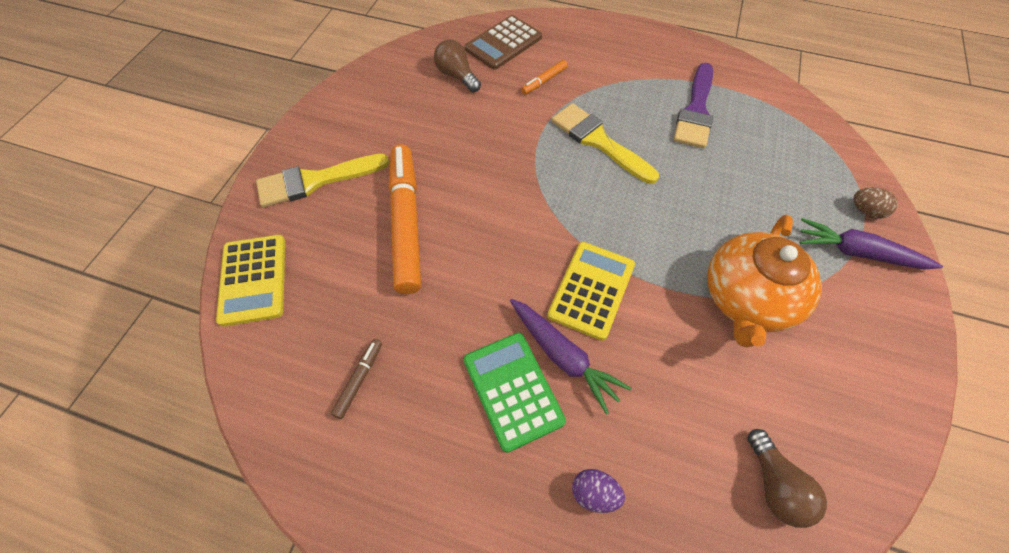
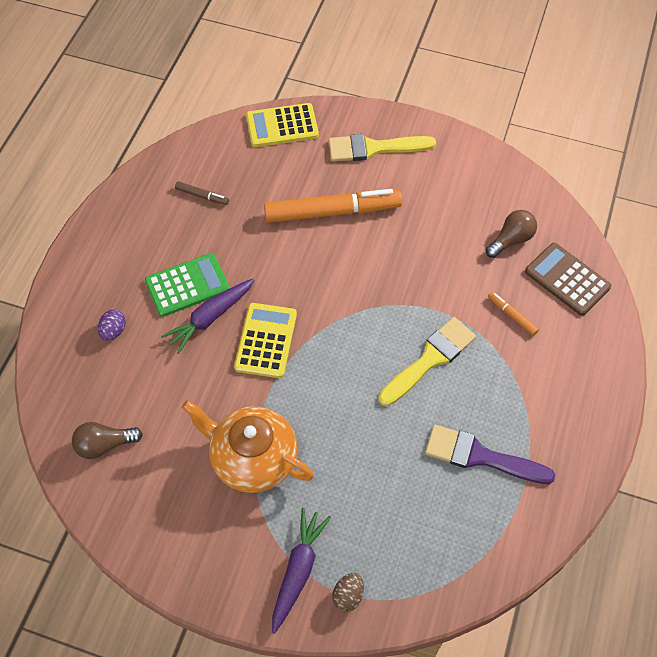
camera: 90 degrees right, 0 degrees up
(315, 181) = (374, 148): yellow brush -> yellow brush turned 75 degrees counterclockwise
(591, 290) = (266, 341): yellow calculator -> yellow calculator turned 105 degrees counterclockwise

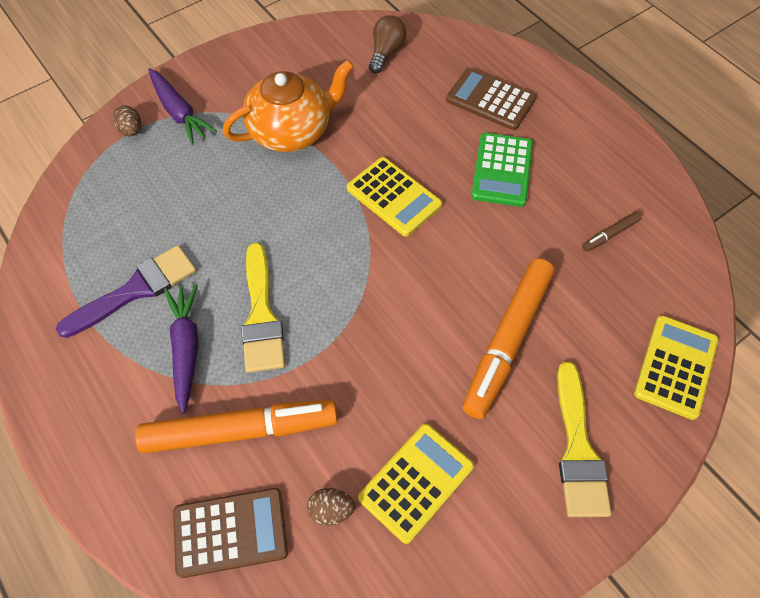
camera: 125 degrees right, 0 degrees up
(114, 331) = (490, 100): purple egg -> brown calculator
(210, 317) = (452, 169): purple carrot -> purple carrot (186, 348)
(374, 148) = (578, 449): yellow brush -> yellow brush turned 150 degrees clockwise
(460, 210) = (416, 482): none -> yellow calculator
(511, 240) = (331, 510): brown light bulb -> brown egg
(512, 315) = (240, 430): orange marker -> orange marker, size x2.38

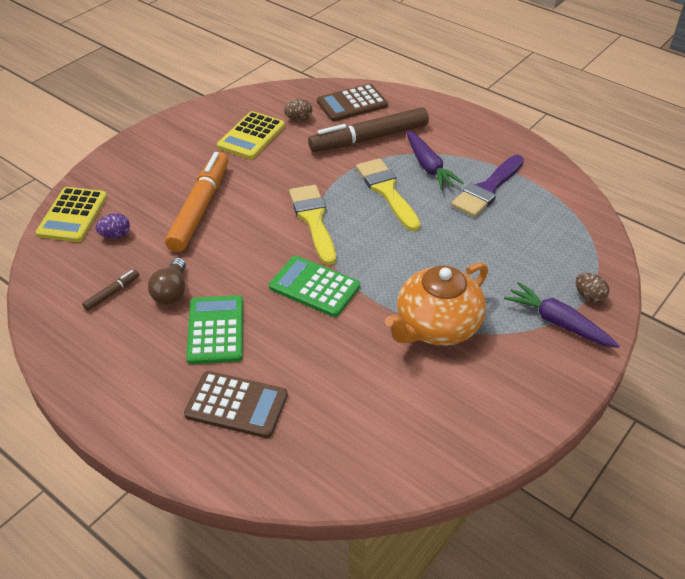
camera: 165 degrees right, 15 degrees down
(240, 430) = (369, 138): orange marker -> brown marker
(386, 52) = (374, 442): brown light bulb -> brown light bulb (171, 291)
(394, 197) = (314, 287): yellow calculator -> green calculator
(578, 449) = (149, 165): yellow brush -> yellow brush (313, 220)
(615, 318) = (115, 235): none -> purple egg

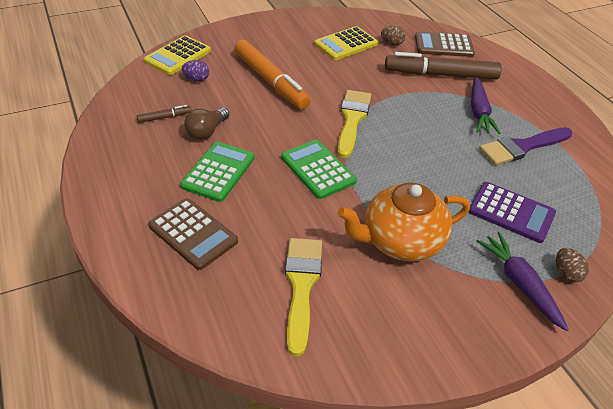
camera: 25 degrees right, 0 degrees up
(200, 208) = (270, 81): orange marker -> orange marker turned 105 degrees clockwise
(387, 191) = (429, 119): yellow brush -> yellow brush (301, 286)
(514, 258) = (511, 212): none -> purple calculator

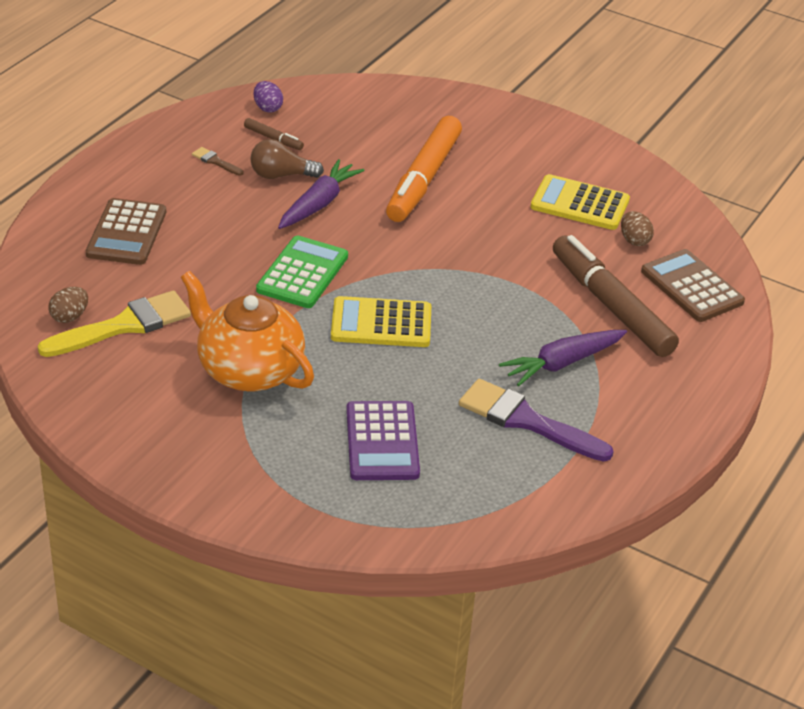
camera: 55 degrees right, 5 degrees down
(159, 153) = (215, 161): none -> brown brush
(178, 56) = (390, 96): yellow calculator -> yellow calculator (381, 323)
(196, 79) = (363, 128): purple egg -> purple egg (267, 108)
(218, 172) = (227, 210): green calculator -> none
(352, 119) = (421, 266): yellow brush -> none
(520, 284) = (267, 476): purple carrot -> purple carrot (319, 204)
(566, 273) = (318, 510): brown egg -> brown egg (69, 317)

